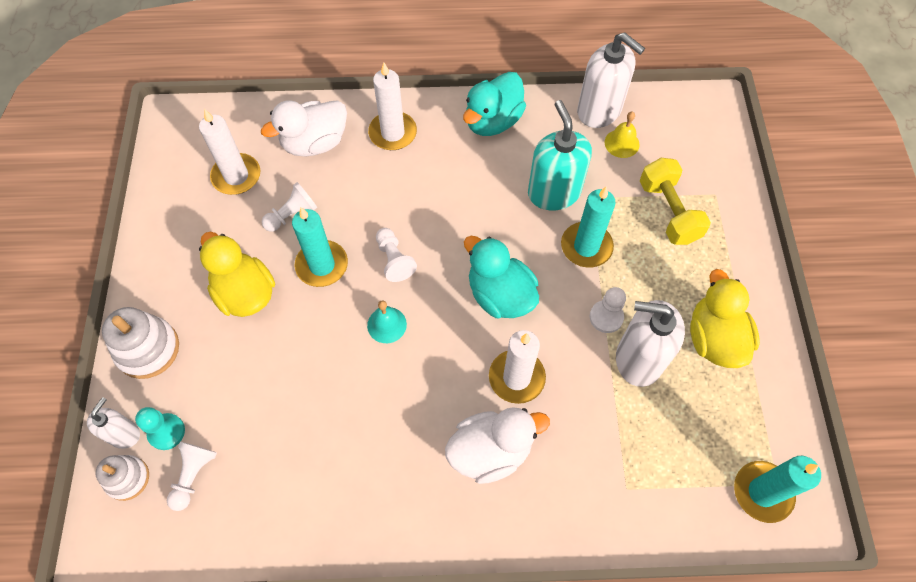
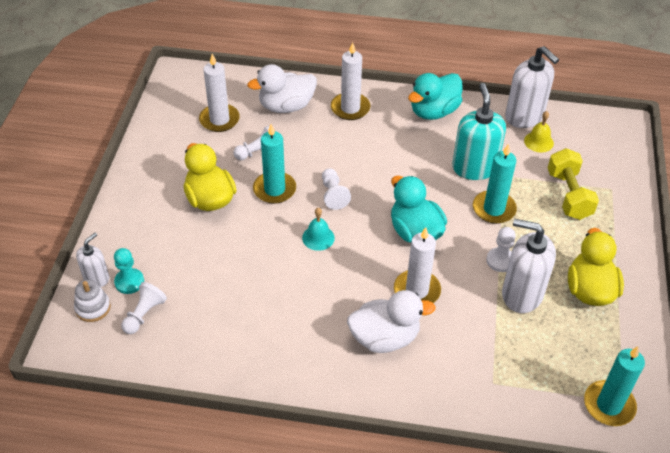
camera: 10 degrees right, 15 degrees down
(148, 349) = (126, 224): white stacking toy -> none

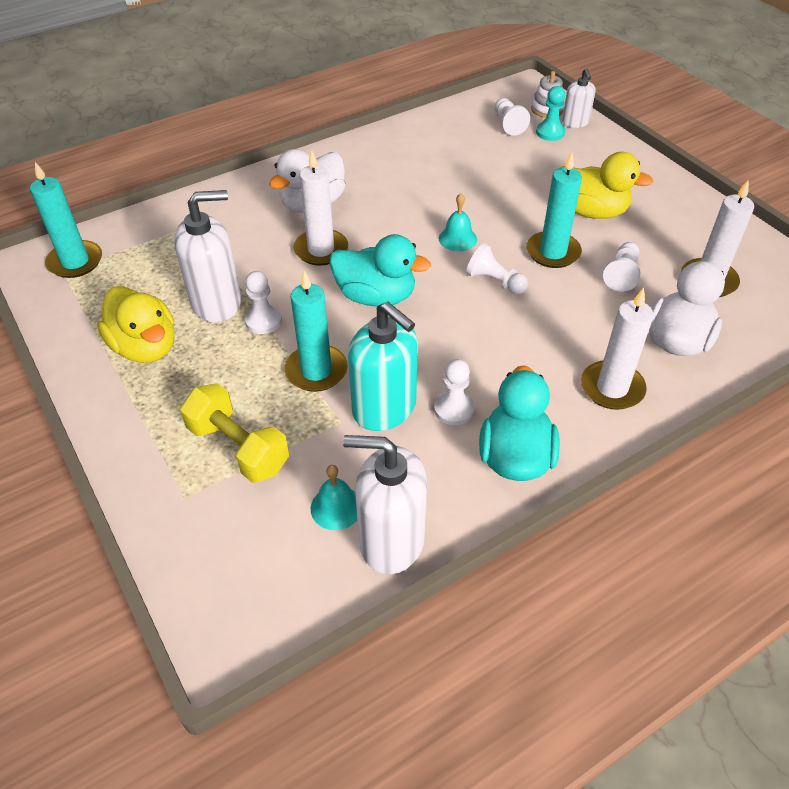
camera: 140 degrees right, 0 degrees up
(439, 146) = (454, 409): none -> white pawn
(538, 142) = (336, 507): yellow bell -> turquoise bell

